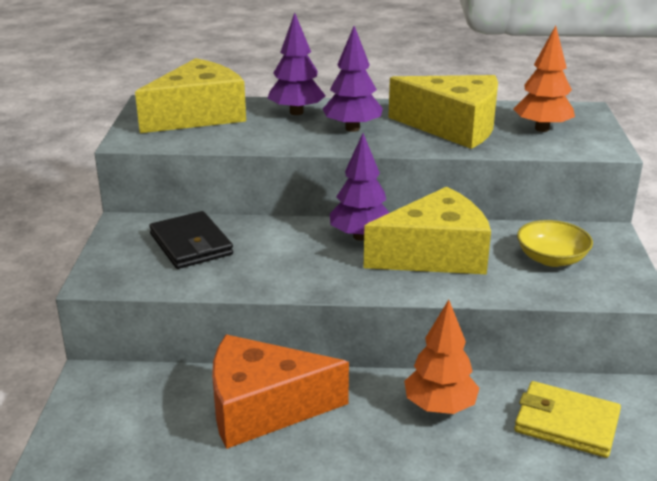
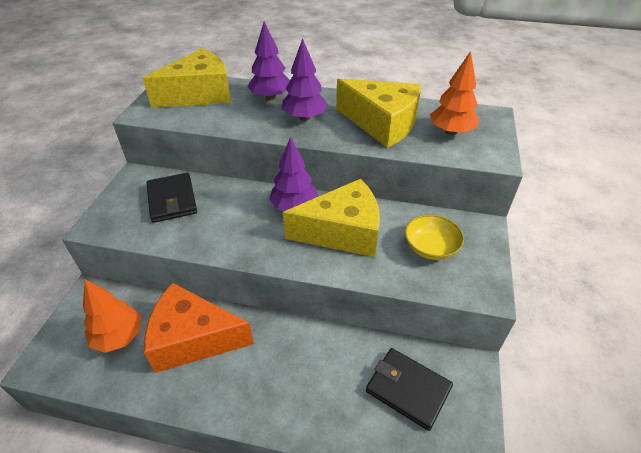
camera: 10 degrees right, 15 degrees up
(439, 407) = (318, 357): orange tree -> orange tree (119, 337)
(566, 423) = (408, 389): yellow wallet -> black wallet

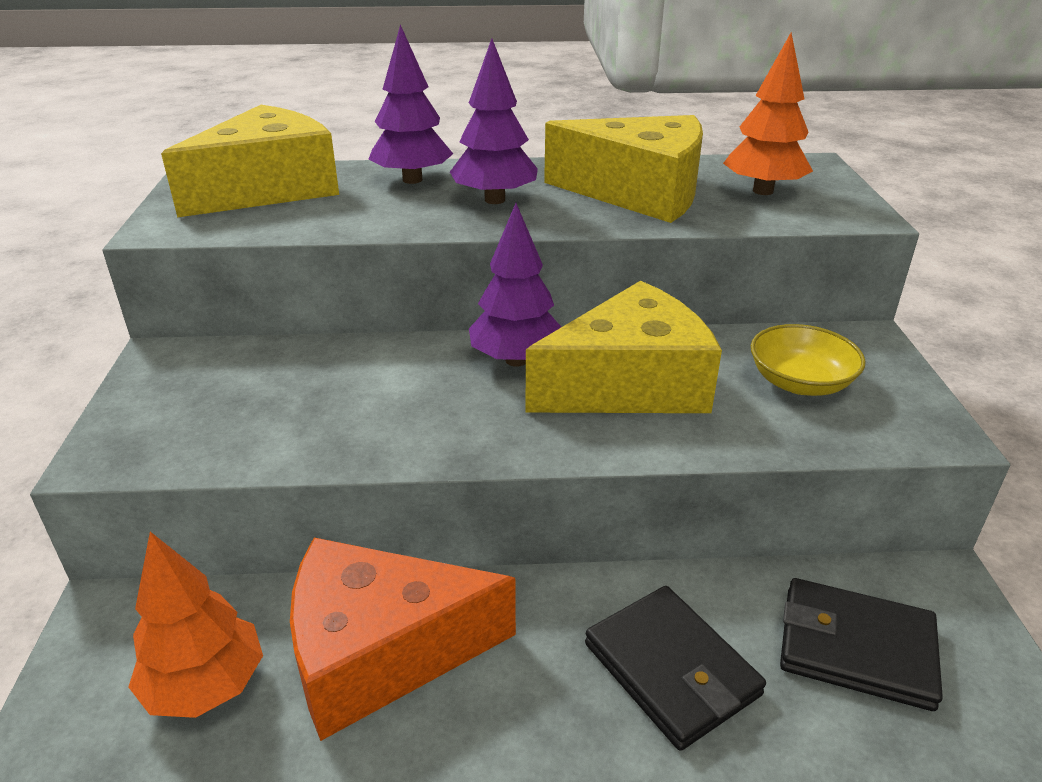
camera: 15 degrees left, 10 degrees down
(172, 200) = (260, 385): black wallet -> black wallet (671, 669)

